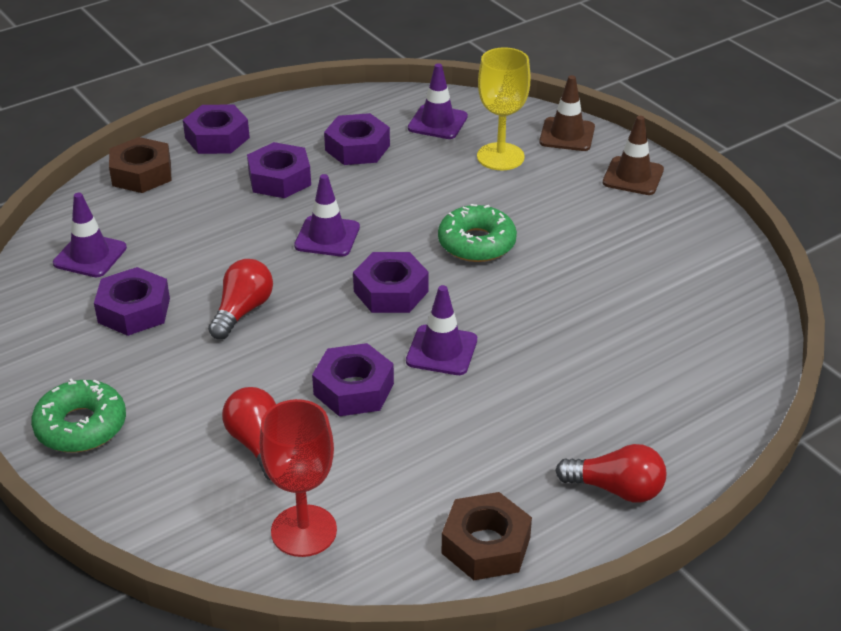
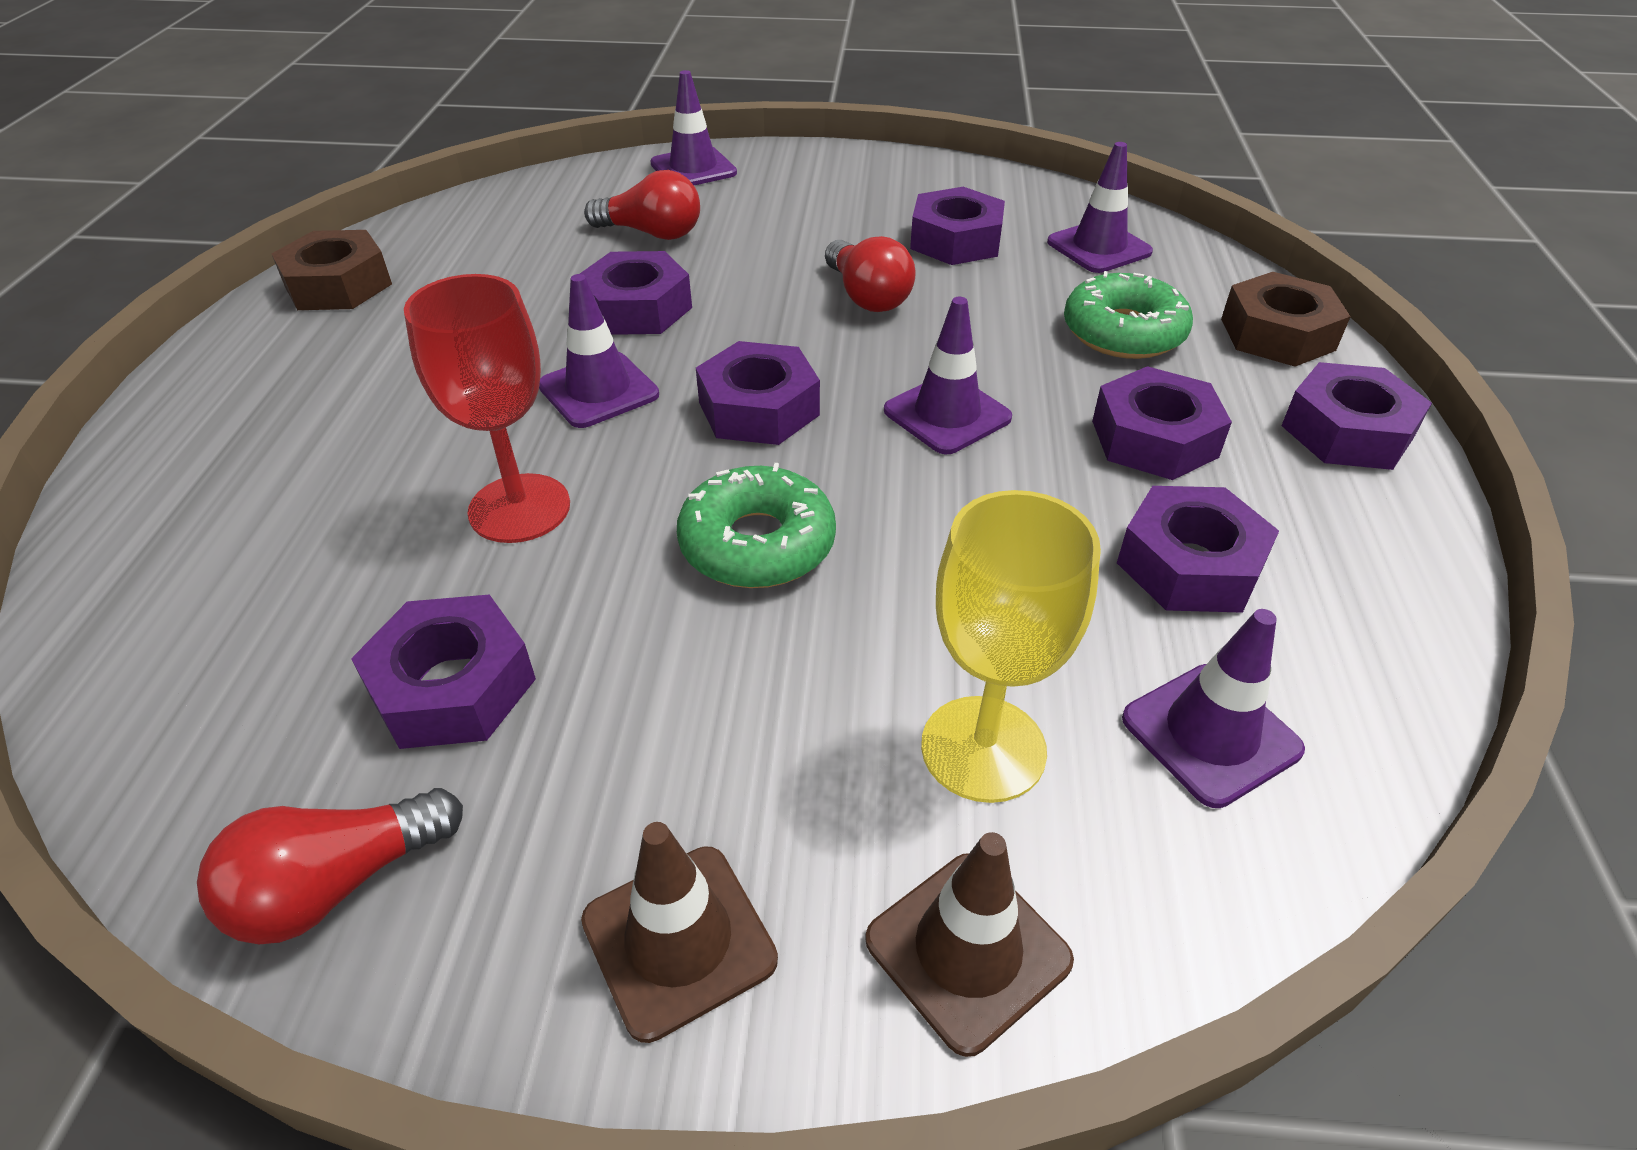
camera: 130 degrees right, 5 degrees up
(81, 426) = (811, 172): green donut -> green donut (1123, 332)
(132, 493) = (693, 168): none -> purple traffic cone
(304, 531) = (521, 216): red goblet -> red goblet (519, 508)
(616, 489) = (230, 389): red light bulb -> red light bulb (337, 884)
(634, 269) = (452, 686): none -> purple nut

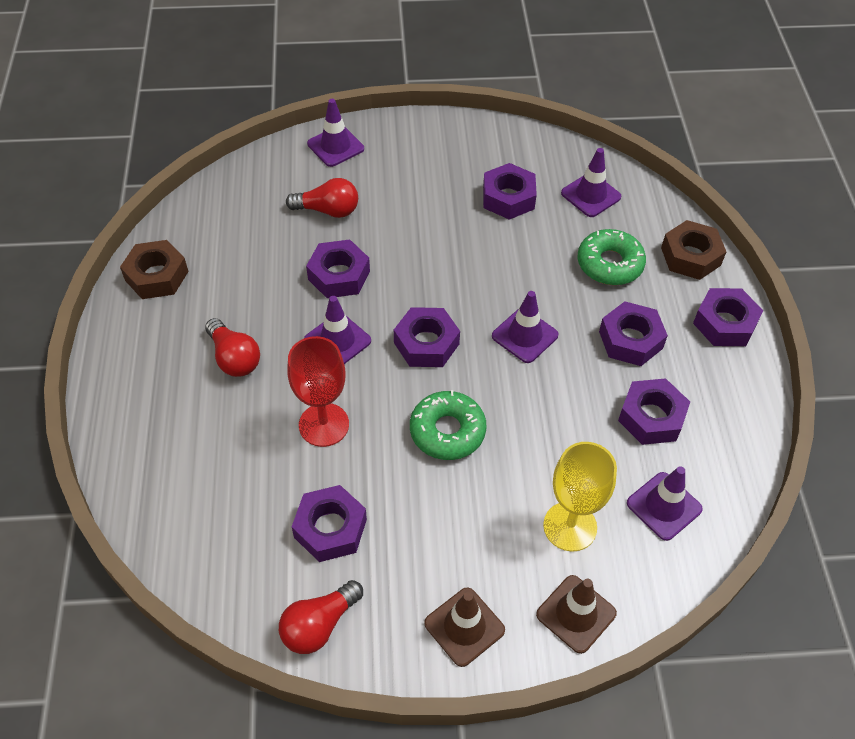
camera: 10 degrees left, 10 degrees up
(867, 296) = (466, 251): red light bulb -> red light bulb (234, 358)

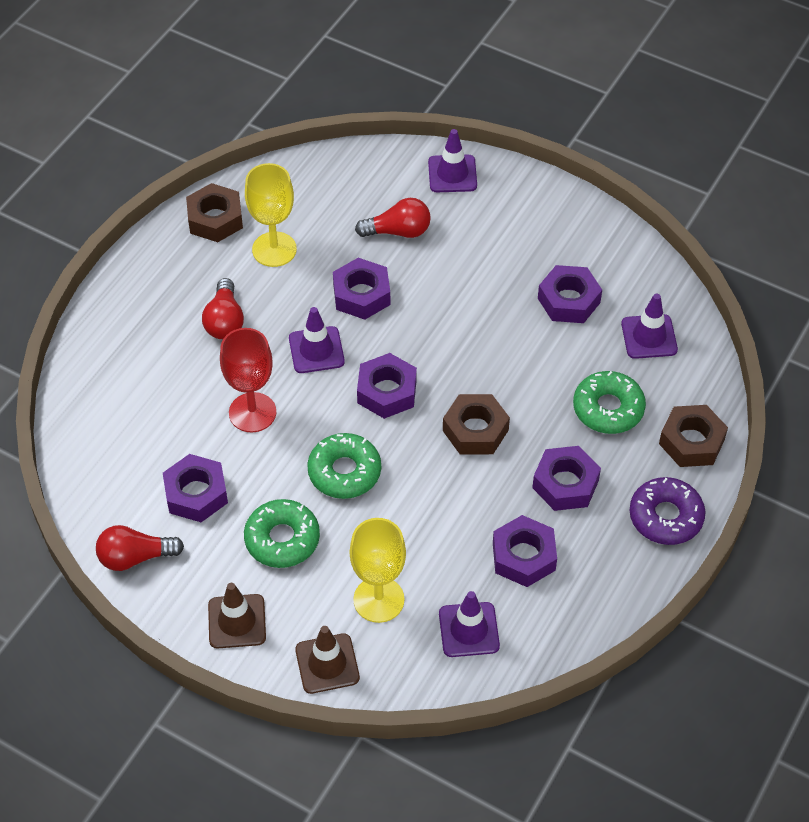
camera: 35 degrees right, 0 degrees up
(231, 275) = (274, 249): none -> yellow goblet
(328, 210) = (398, 231): red light bulb -> red light bulb turned 45 degrees counterclockwise
(442, 523) = (282, 539): none -> green donut
(524, 335) = (475, 430): purple traffic cone -> brown nut
(725, 323) = (665, 517): purple nut -> purple donut

